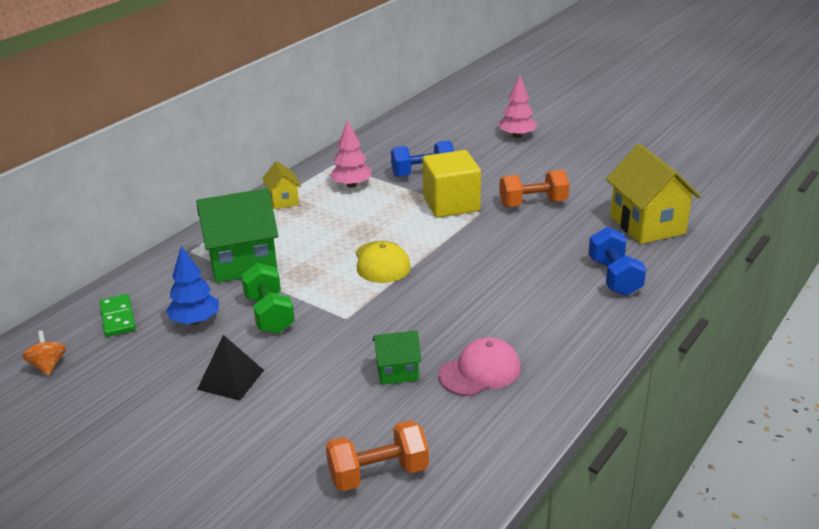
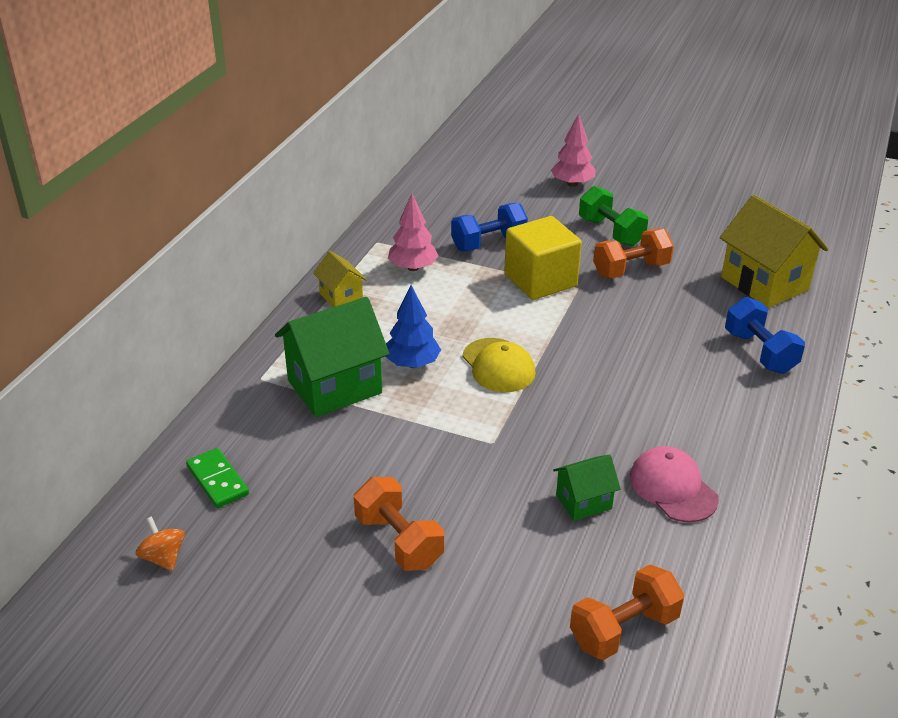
camera: 15 degrees left, 5 degrees up
(195, 321) = (316, 471): blue tree -> blue tree (412, 363)
(231, 379) = (399, 541): black pyramid -> orange dumbbell
(269, 314) = (401, 450): green dumbbell -> green dumbbell (611, 232)
(480, 371) = (672, 488): pink cap -> pink cap turned 75 degrees counterclockwise

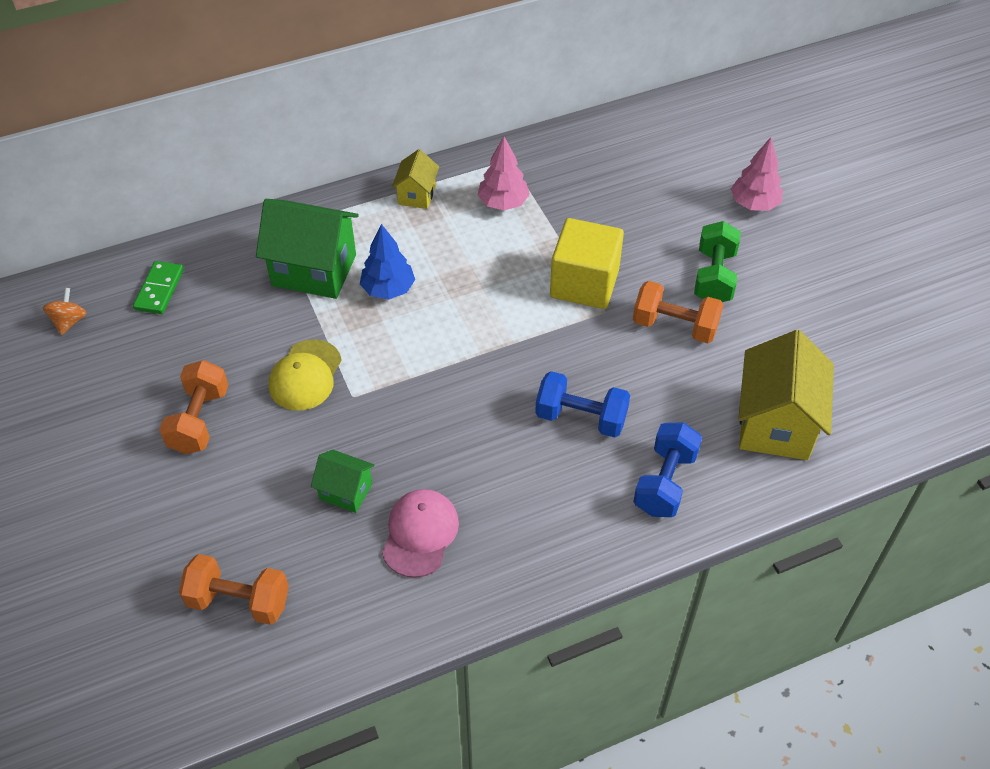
camera: 45 degrees right, 15 degrees up
(488, 243) = (593, 219): blue dumbbell -> blue dumbbell (581, 418)
(498, 365) = (444, 336): yellow cap -> yellow cap (305, 375)

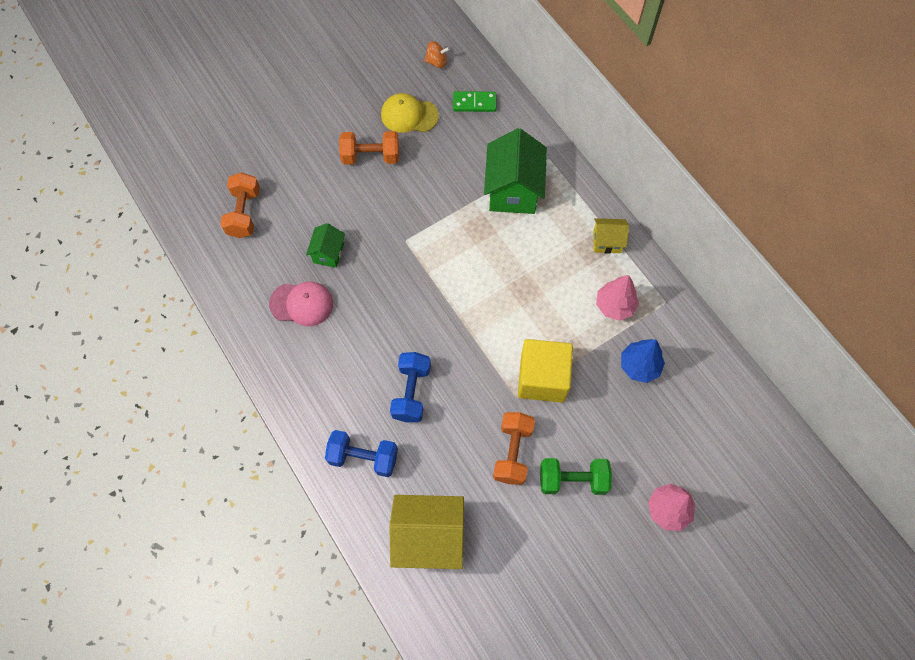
camera: 80 degrees right, 15 degrees up
(305, 375) = (417, 208): yellow cap -> yellow cap (409, 115)
(388, 289) = (505, 242): blue tree -> blue tree (639, 366)

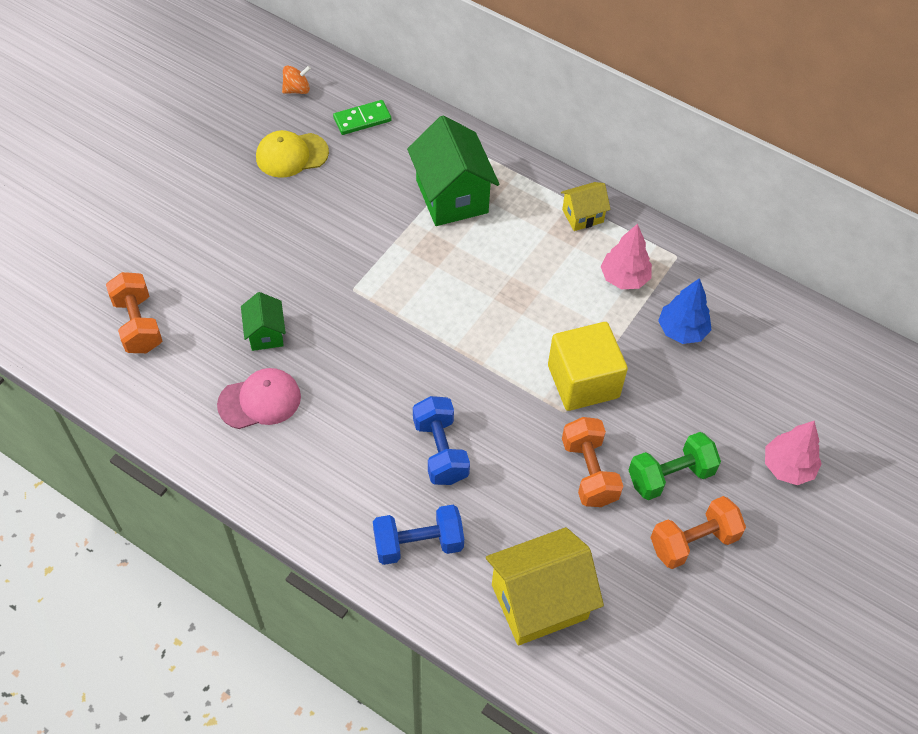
camera: 25 degrees left, 10 degrees down
(371, 156) = (267, 212): orange dumbbell -> orange dumbbell (693, 541)

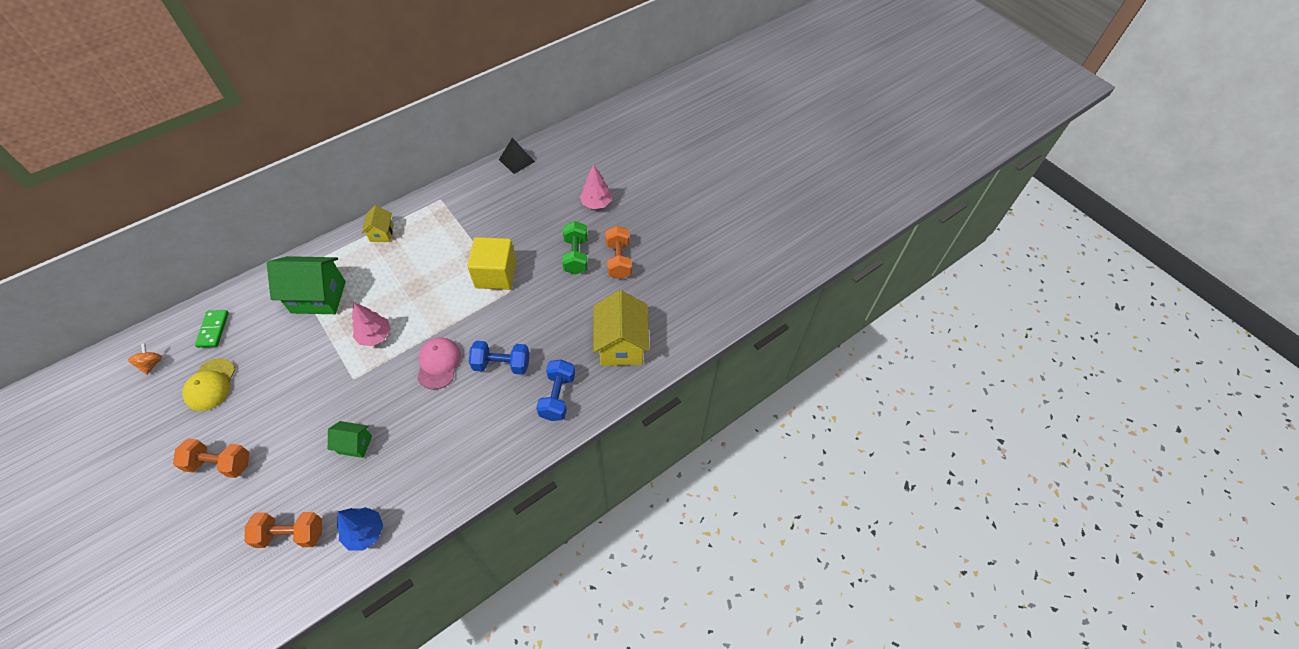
camera: 70 degrees left, 0 degrees up
(260, 400) = (406, 463): pink cap -> pink cap (438, 363)
(589, 472) = (554, 292): orange dumbbell -> orange dumbbell (220, 463)
(624, 278) = (439, 229): pink tree -> pink tree (375, 336)
(682, 330) = (490, 216): blue tree -> blue tree (365, 532)
(807, 321) = (516, 160): none -> black pyramid

